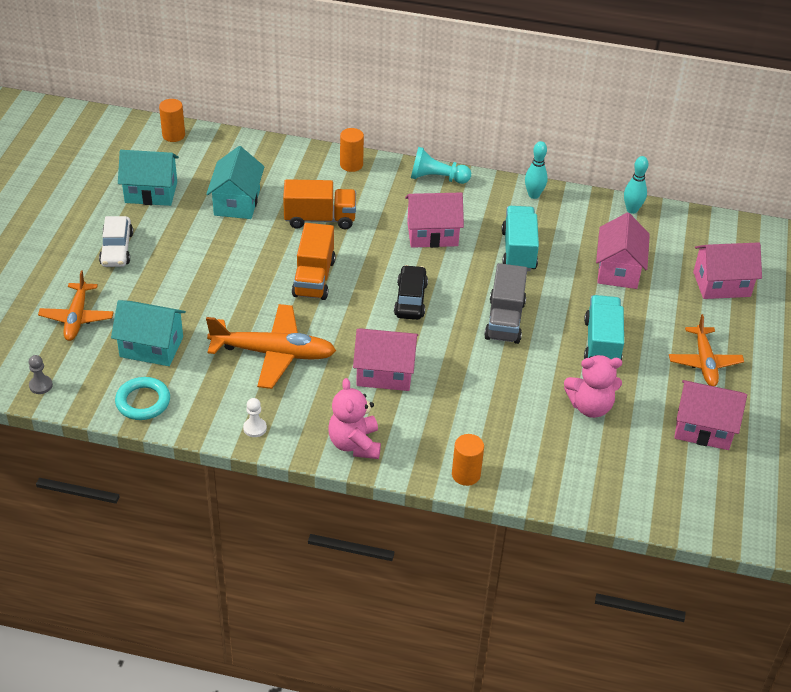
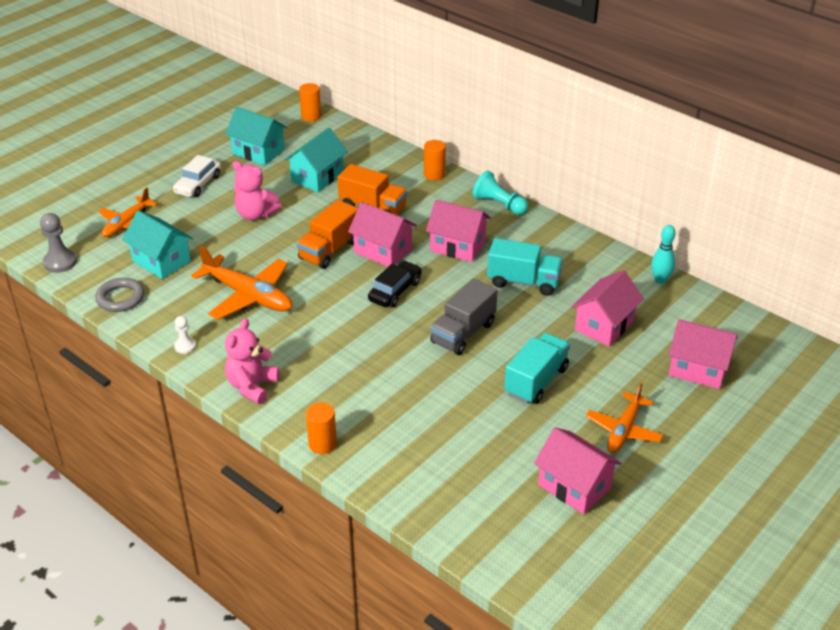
camera: 30 degrees right, 5 degrees down
(41, 385) = (60, 262): grey pawn -> grey pawn, size x1.66
(143, 402) = (120, 298): turquoise ring -> grey ring
(385, 373) = (324, 340): pink house -> pink house (383, 251)
(518, 251) = (523, 282): turquoise truck -> turquoise truck turned 75 degrees clockwise
(533, 195) = (575, 242): turquoise bowling pin -> none
(590, 406) = (481, 429): pink teddy bear -> pink teddy bear (255, 214)

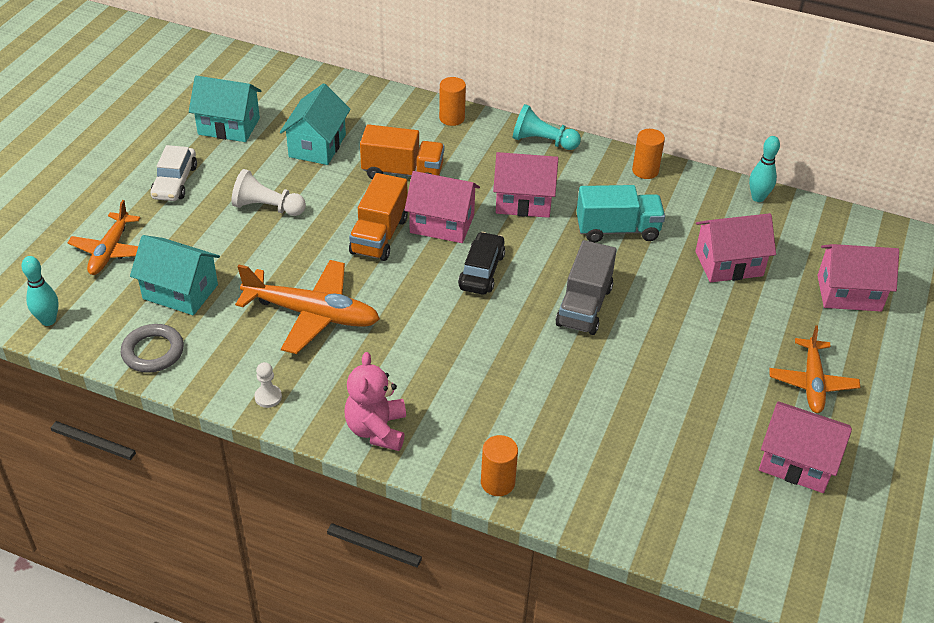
camera: 20 degrees left, 5 degrees up
(60, 262) = (48, 320): grey pawn -> turquoise bowling pin
(255, 214) = (267, 207): pink teddy bear -> white pawn
(311, 116) = (270, 70): orange cylinder -> orange cylinder (645, 171)
(536, 381) = (692, 346): turquoise truck -> none
(604, 325) = (729, 264): pink house -> pink house turned 60 degrees clockwise

